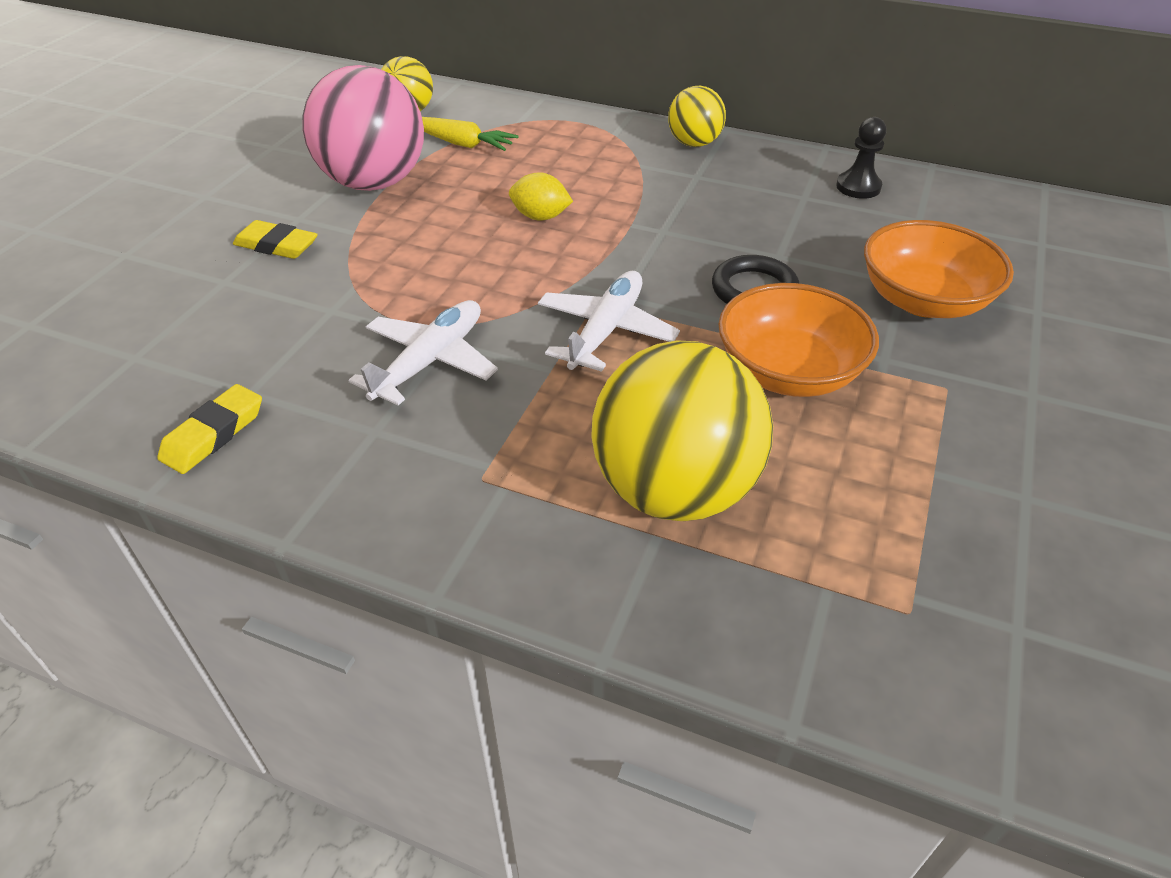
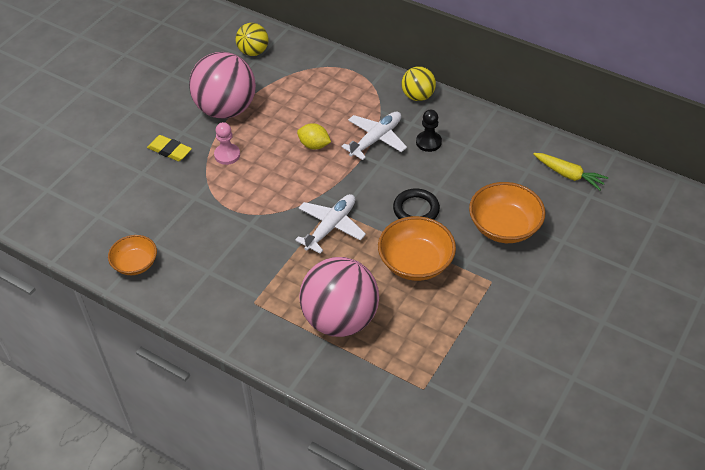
camera: 10 degrees right, 5 degrees up
(213, 434) = (135, 264): yellow eraser -> orange bowl
(385, 242) = (227, 155): none -> pink pawn
(429, 362) = (239, 235): white plane -> white plane (376, 139)
(462, 144) = (280, 83): yellow carrot -> yellow carrot (568, 175)
(674, 490) = (340, 319): yellow ball -> pink ball
(858, 187) = (502, 142): black pawn -> black pawn (428, 142)

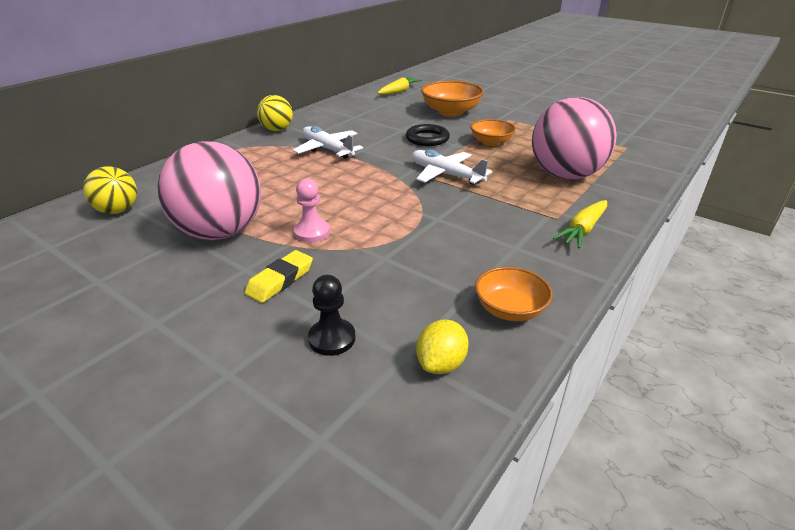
camera: 85 degrees left, 15 degrees down
(235, 318) = (582, 230): none -> yellow carrot
(314, 145) = (321, 178): yellow lemon -> yellow lemon (441, 364)
(415, 262) = (491, 142): orange bowl -> orange bowl, size x0.63
(428, 142) = (342, 129): black pawn -> black pawn (332, 338)

